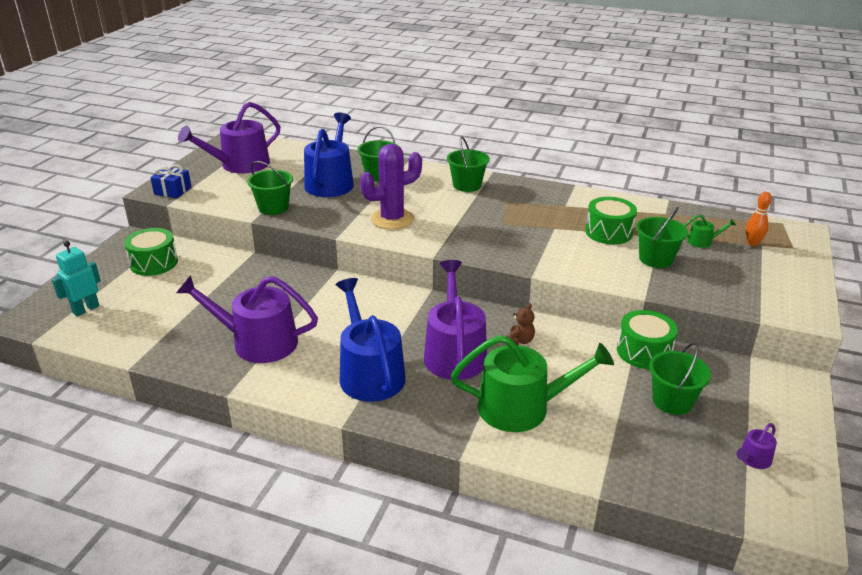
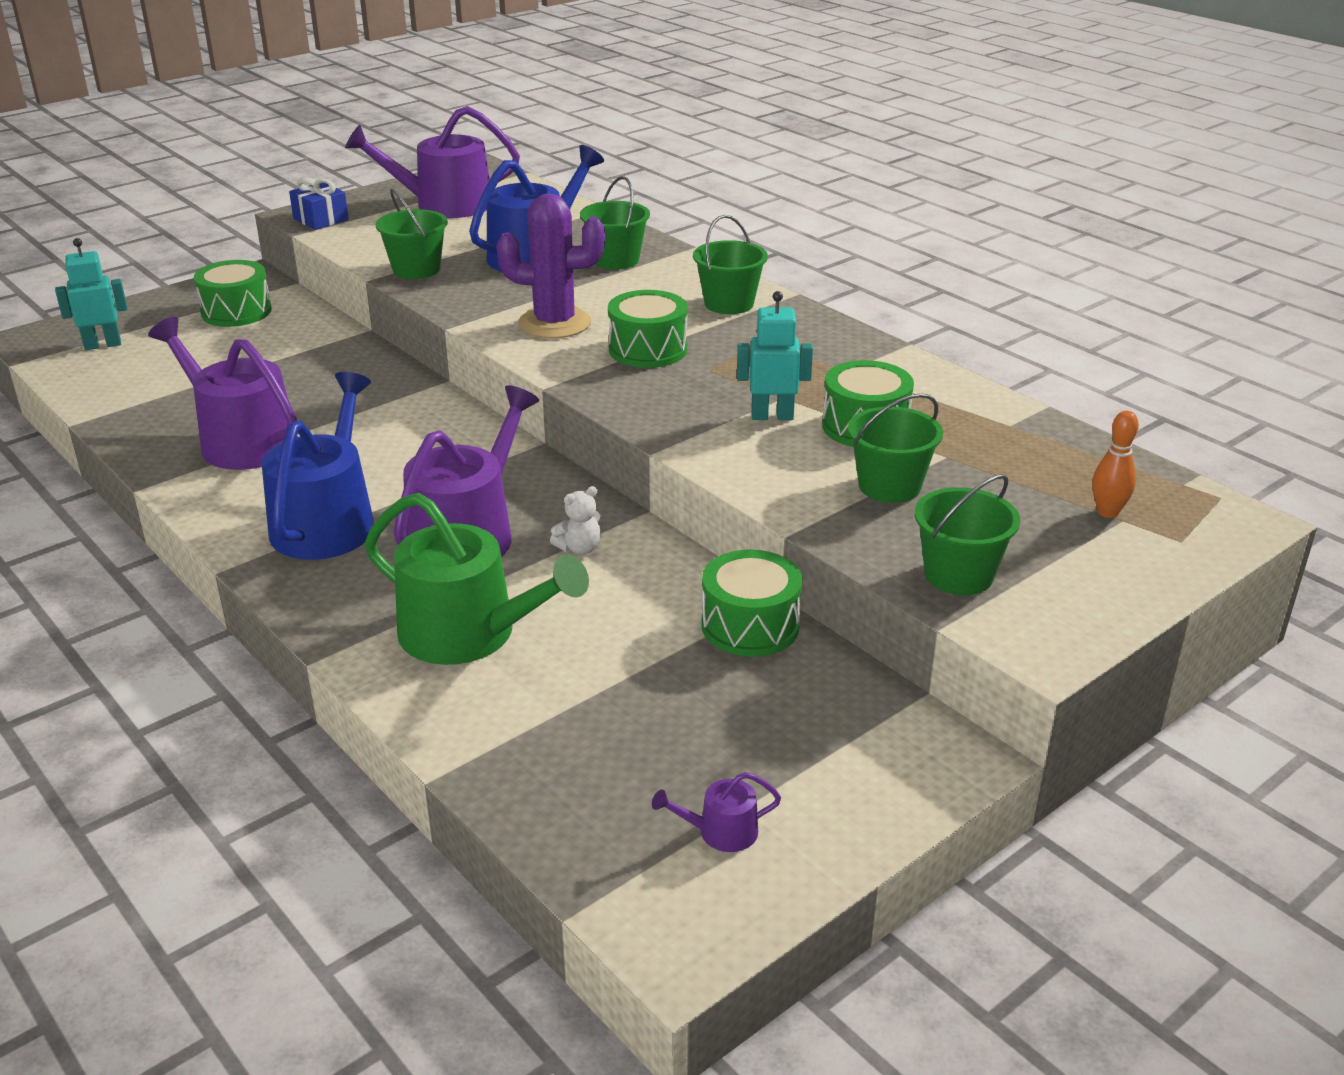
camera: 30 degrees right, 0 degrees up
(459, 221) = (648, 349): none -> green drum
(520, 341) = (579, 548): brown teddy bear -> white teddy bear
(562, 239) = (772, 416): none -> turquoise robot
(672, 401) = (701, 707): green bucket -> green bucket (958, 575)
(703, 241) = (1015, 484): green watering can -> none

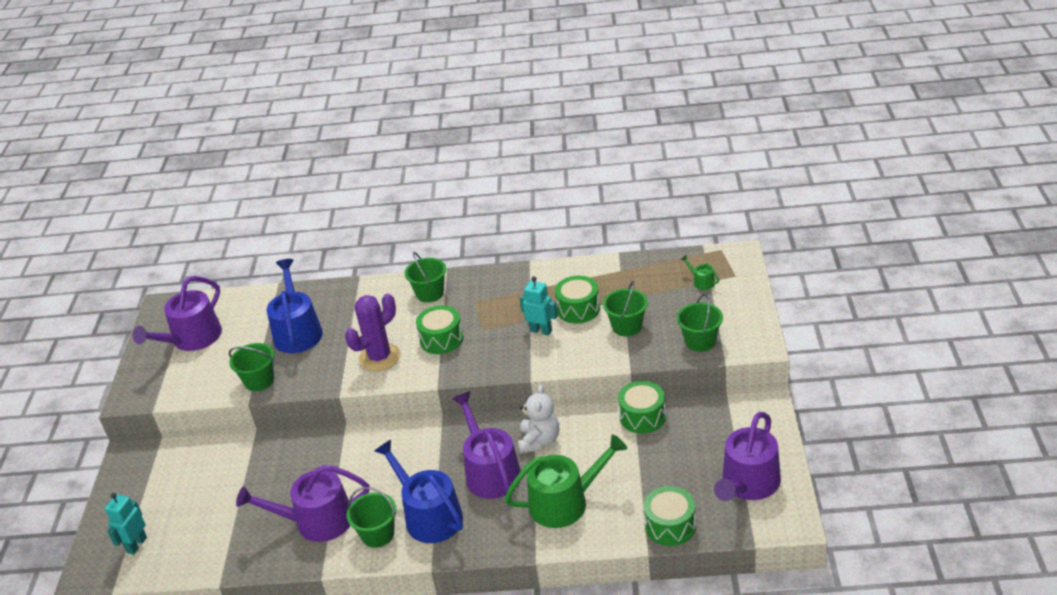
camera: 45 degrees left, 5 degrees up
(236, 311) = (166, 475): green drum -> green drum (670, 525)
(321, 219) = (145, 393): blue gift -> none
(579, 548) = (539, 441): white teddy bear -> white teddy bear, size x1.76
(616, 260) = (340, 307): green bucket -> green bucket (378, 534)
(720, 832) = (748, 484): purple watering can -> purple watering can, size x2.37
(772, 416) = (541, 331): turquoise robot -> turquoise robot turned 75 degrees clockwise
(1107, 512) = (701, 282): orange bowling pin -> green watering can

